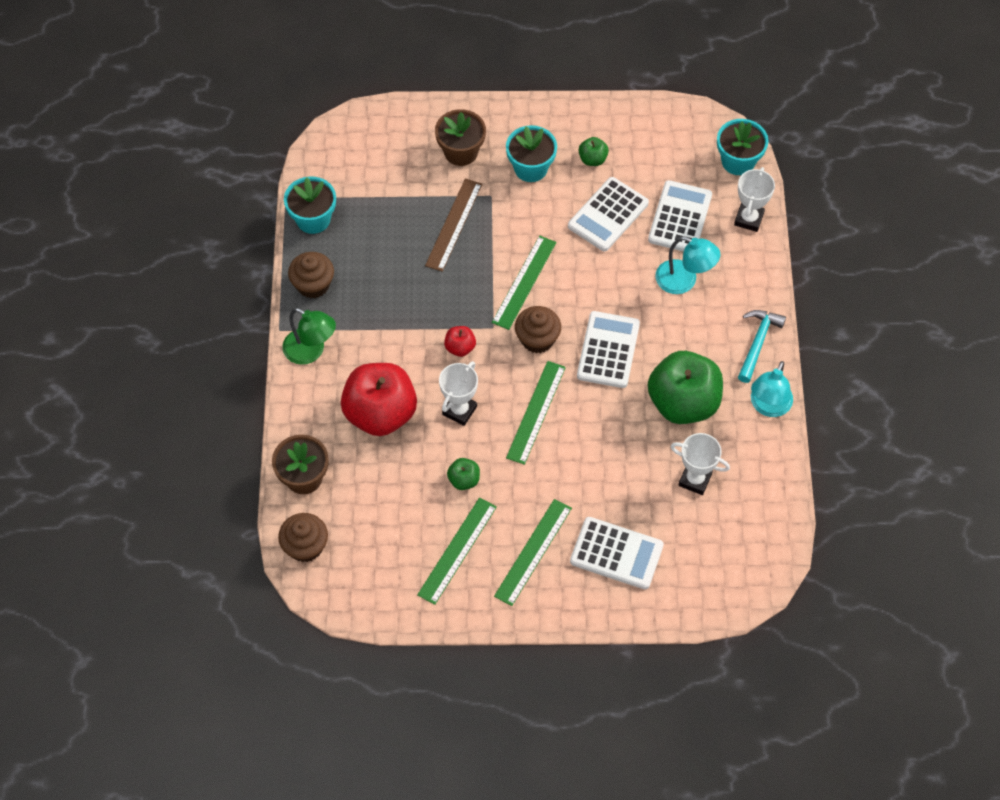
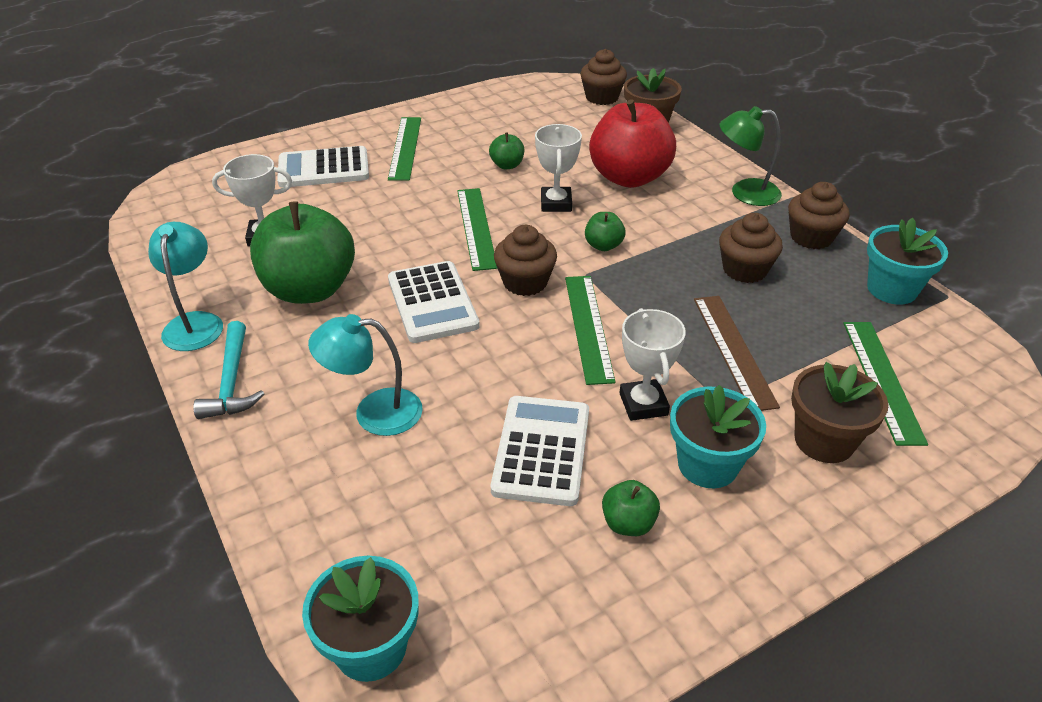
camera: 150 degrees right, 20 degrees down
(387, 279) = (744, 270): none -> brown cupcake
(457, 550) = (474, 130): green ruler -> green ruler (882, 380)
(460, 347) = (603, 246): red apple -> green apple
(680, 217) = (427, 496): white calculator -> none
(748, 219) = (307, 545): white trophy -> white trophy (643, 404)

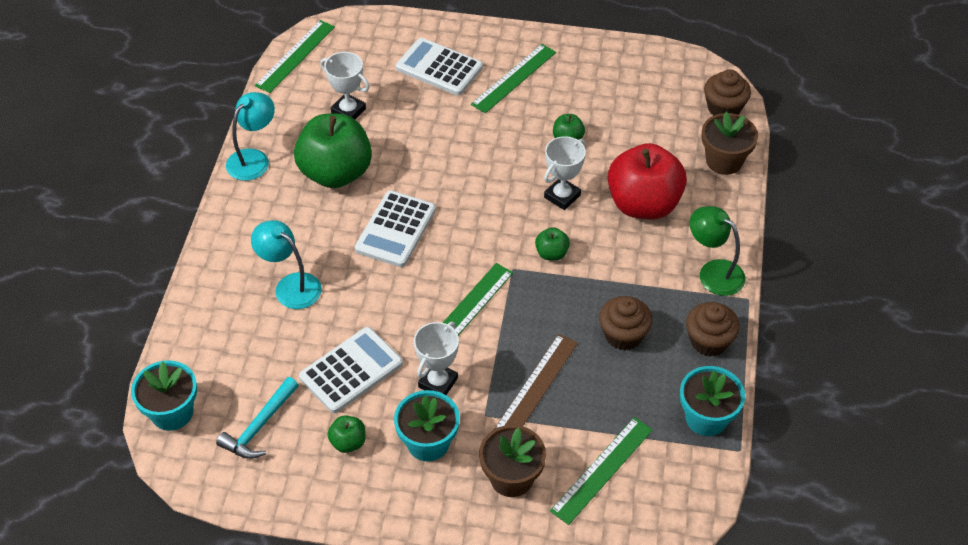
camera: 40 degrees right, 10 degrees up
(232, 382) = (238, 215): turquoise hammer -> turquoise hammer (259, 427)
(476, 227) = (485, 185): green ruler -> green ruler (295, 56)
(525, 282) = (467, 250): brown cupcake -> none

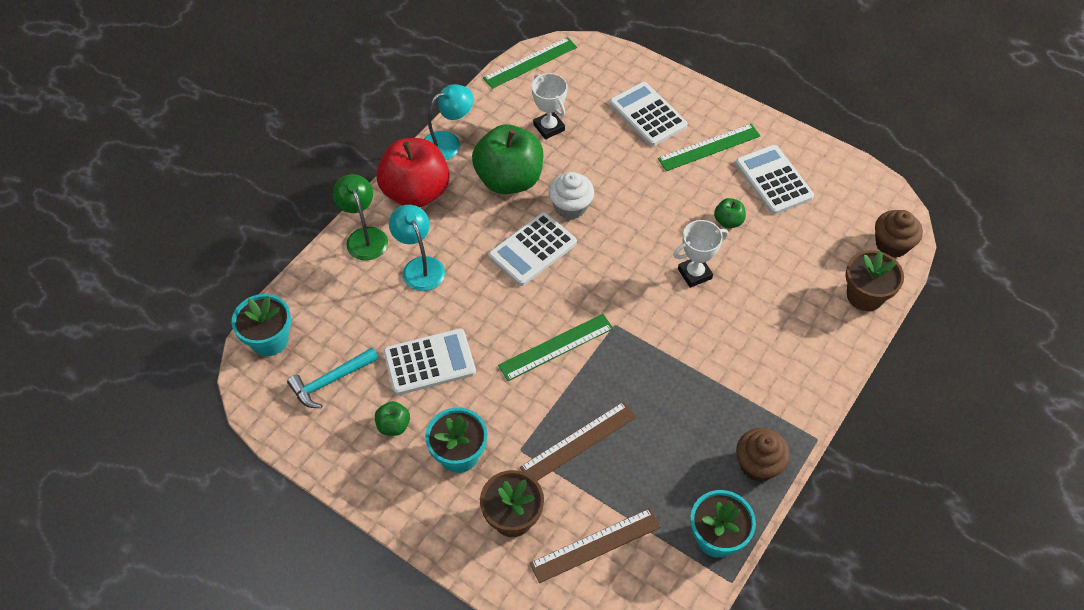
camera: 25 degrees right, 5 degrees up
(411, 177) = (570, 206): none -> white cupcake
(438, 382) = (496, 403): white trophy -> none
(551, 253) = (657, 324): green apple -> none
(589, 88) = (773, 180): none -> white calculator
(602, 470) = (595, 545): green ruler -> brown ruler
(623, 335) = (681, 426): brown cupcake -> none
(643, 204) = (765, 309): red apple -> red apple (416, 192)
(713, 272) = (797, 400): green lamp -> green lamp (364, 236)

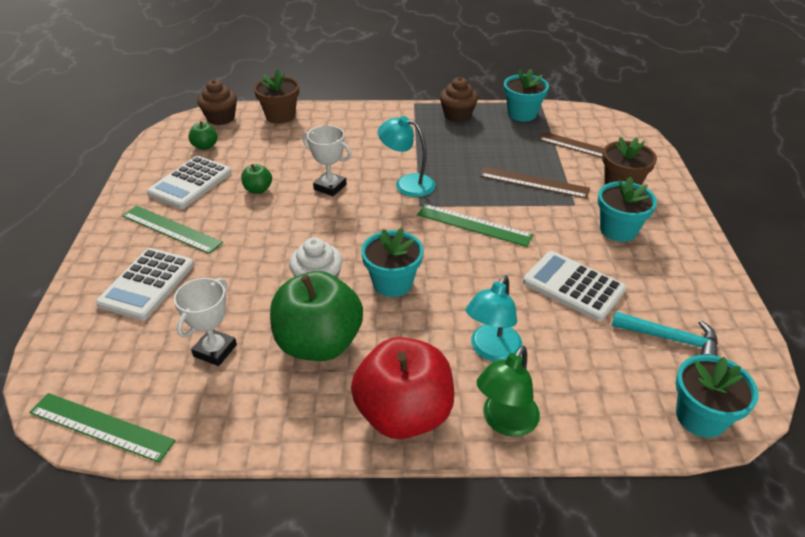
camera: 125 degrees left, 15 degrees down
(393, 425) = (648, 275): green apple -> green apple (205, 146)
(448, 142) = (302, 430): turquoise lamp -> turquoise lamp (407, 183)
(532, 250) = (392, 283): white calculator -> turquoise flower pot

